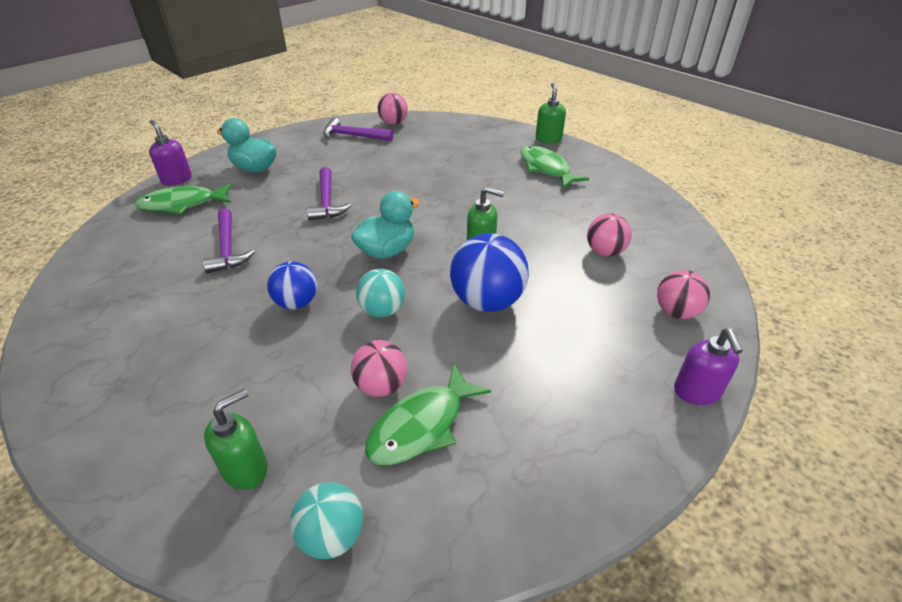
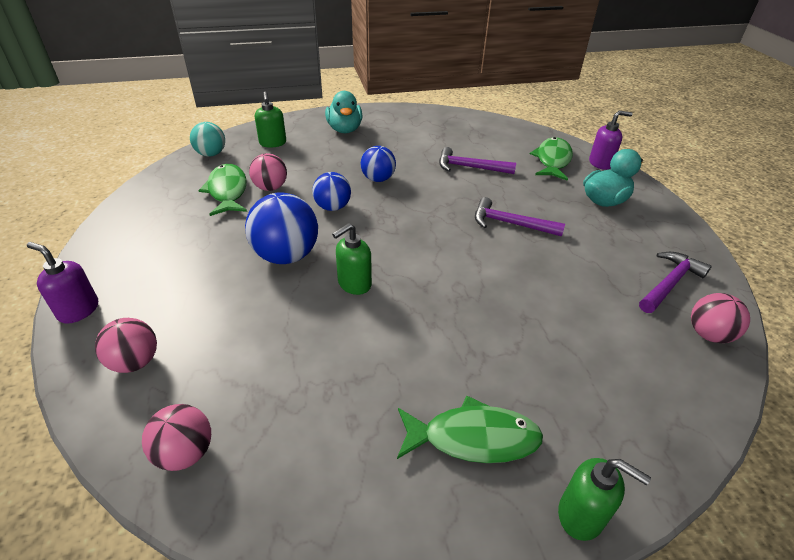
camera: 120 degrees right, 0 degrees up
(382, 310) = (332, 207): turquoise ball -> blue ball
(387, 251) = (401, 231): turquoise duck -> turquoise duck (345, 130)
(605, 252) = (257, 371): pink ball -> pink ball (185, 453)

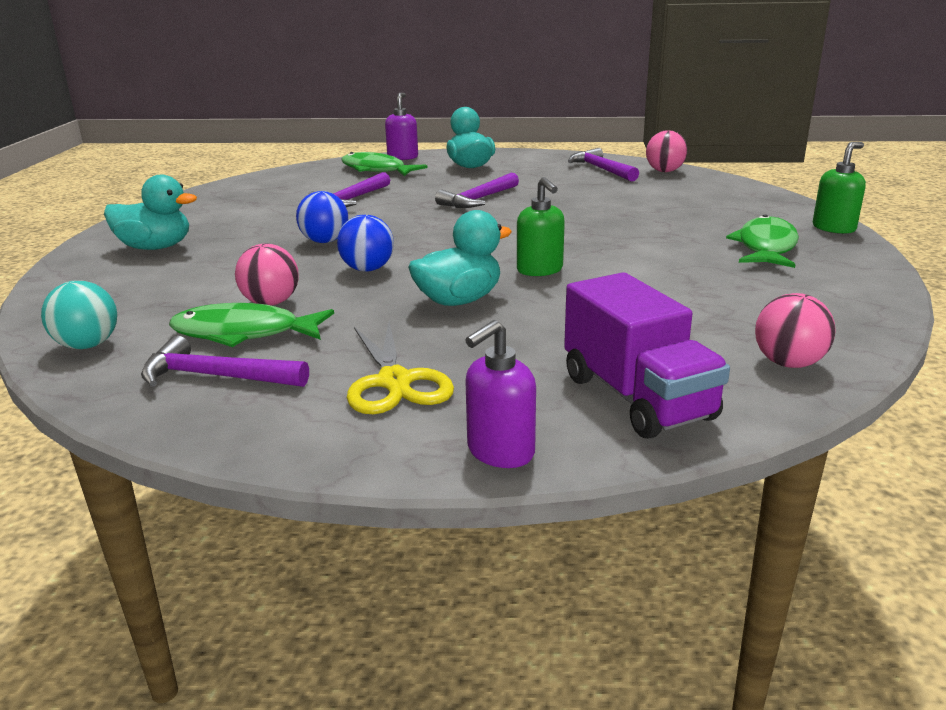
camera: 70 degrees left, 15 degrees down
(135, 362) = (637, 397): pink ball -> purple truck
(165, 255) = (395, 382): none -> yellow scissors
(175, 198) = (216, 377): none -> purple hammer
(273, 143) = (124, 295): green soap dispenser -> none
(286, 256) = (459, 300): blue ball -> turquoise duck

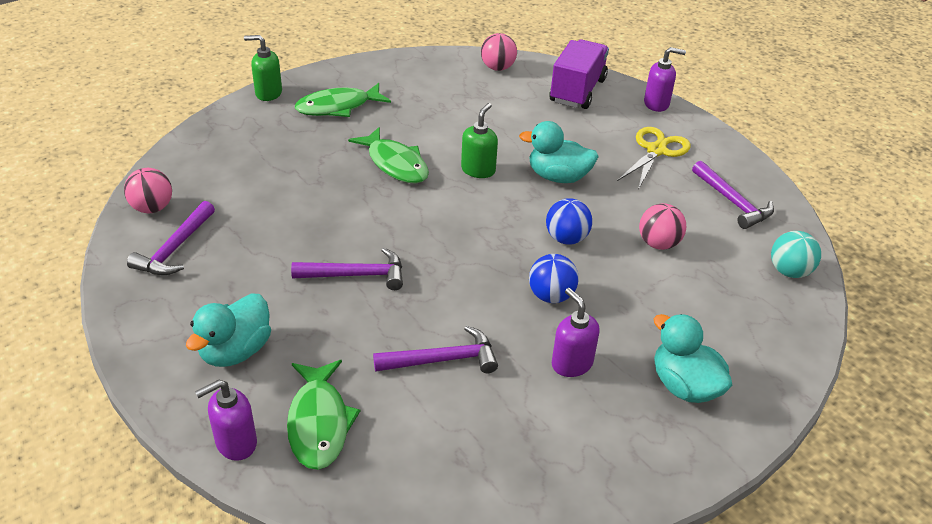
camera: 135 degrees left, 15 degrees up
(244, 333) = (696, 225): green fish -> green fish (395, 164)
(259, 226) = (571, 363): none -> purple soap dispenser

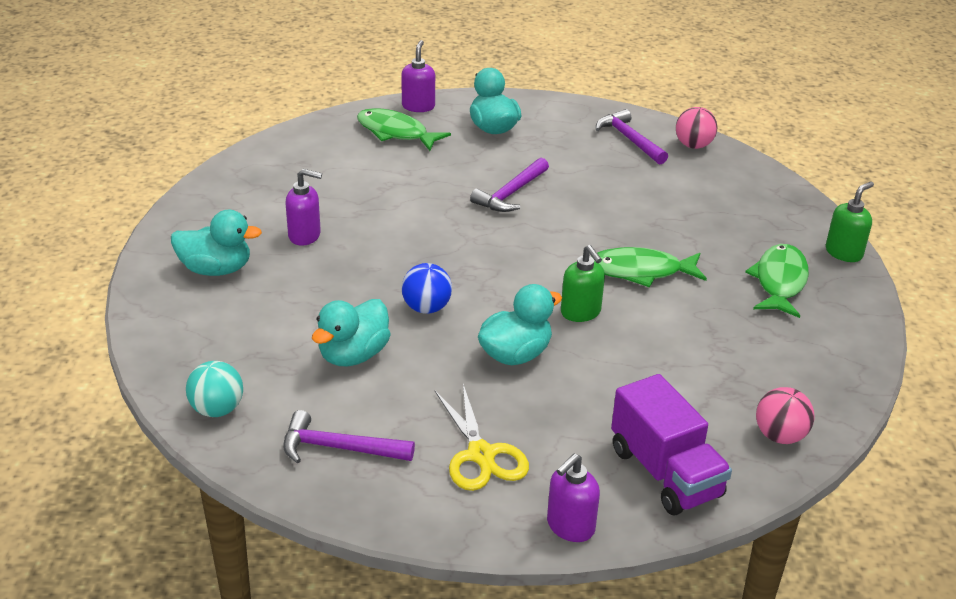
camera: 130 degrees right, 5 degrees down
(442, 360) = (383, 190): purple hammer -> none
(551, 296) = (376, 263): blue ball -> none
(658, 243) = (353, 355): pink ball -> turquoise duck

